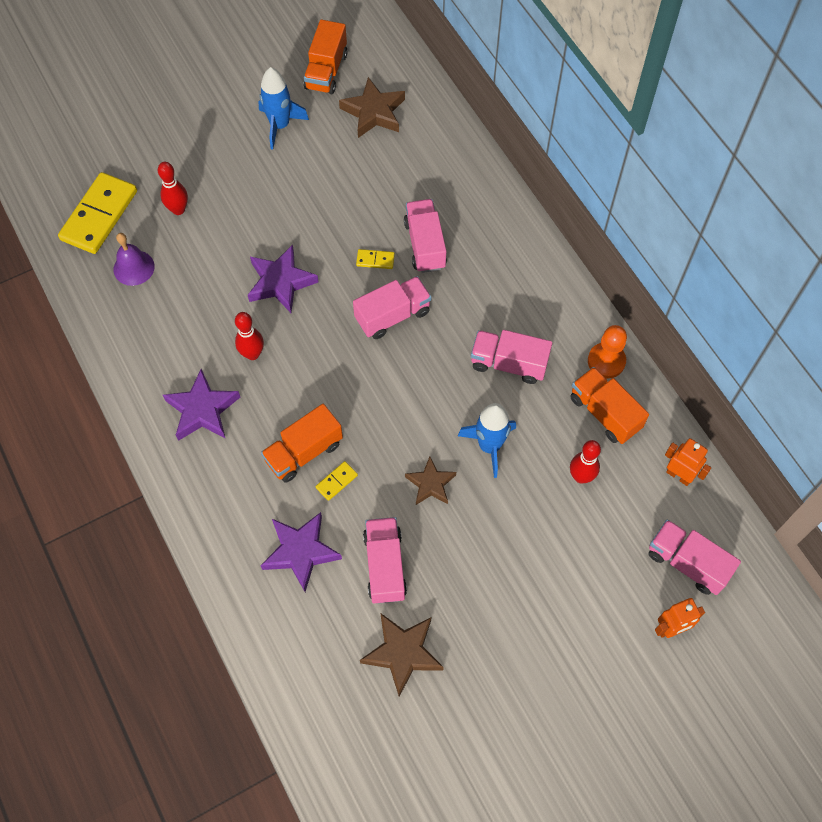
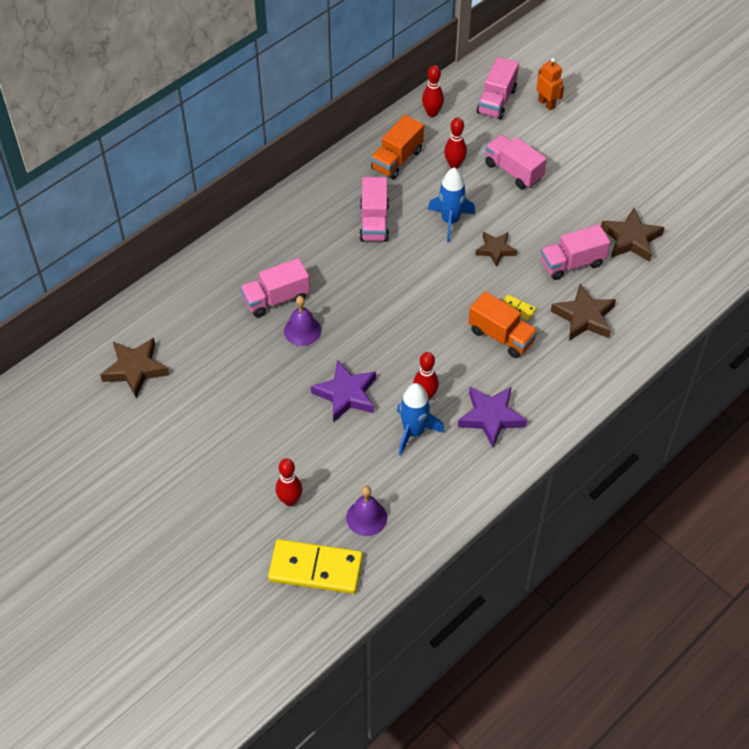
camera: 105 degrees left, 10 degrees down
(280, 126) = (168, 442): blue rocket -> blue rocket (414, 432)
(300, 552) = (584, 317): purple star -> brown star
(326, 71) = (90, 421): orange truck -> none
(375, 260) = (302, 330): yellow domino -> purple bell
(392, 315) = (354, 306): pink truck -> pink truck (513, 171)
(606, 361) = (352, 165): orange pawn -> none
(679, 475) = (432, 113): orange robot -> red bowling pin

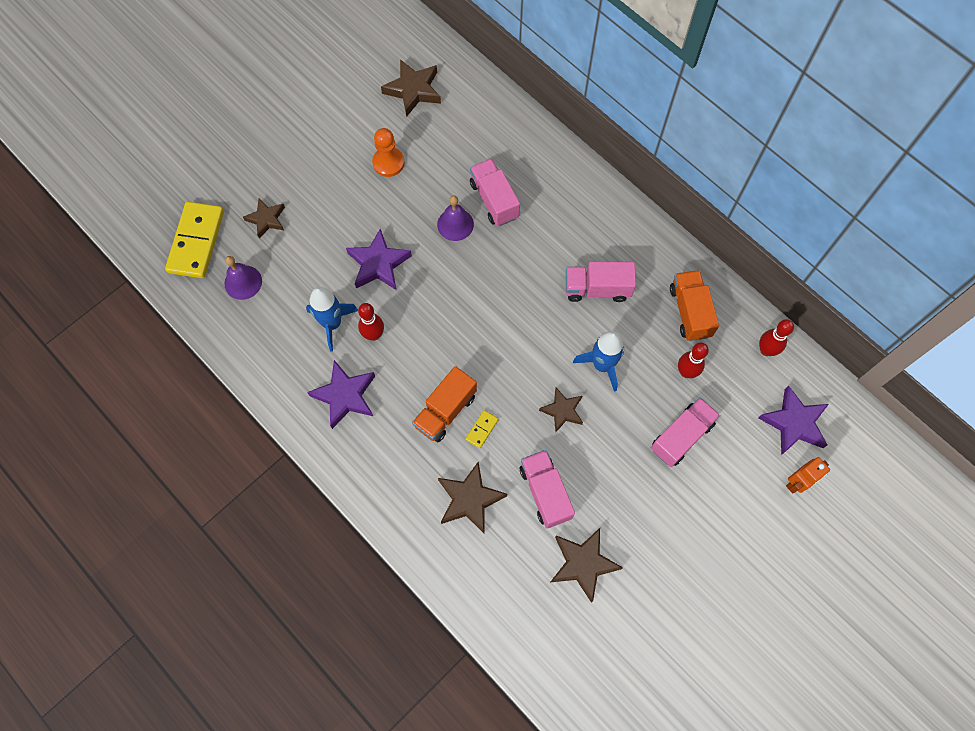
camera: 90 degrees right, 15 degrees up
(225, 389) = (388, 163): none -> orange pawn
(290, 500) = (266, 219): red bowling pin -> brown star
(397, 159) = (690, 312): orange truck -> orange truck turned 45 degrees clockwise
(496, 101) = (794, 423): pink truck -> purple star

